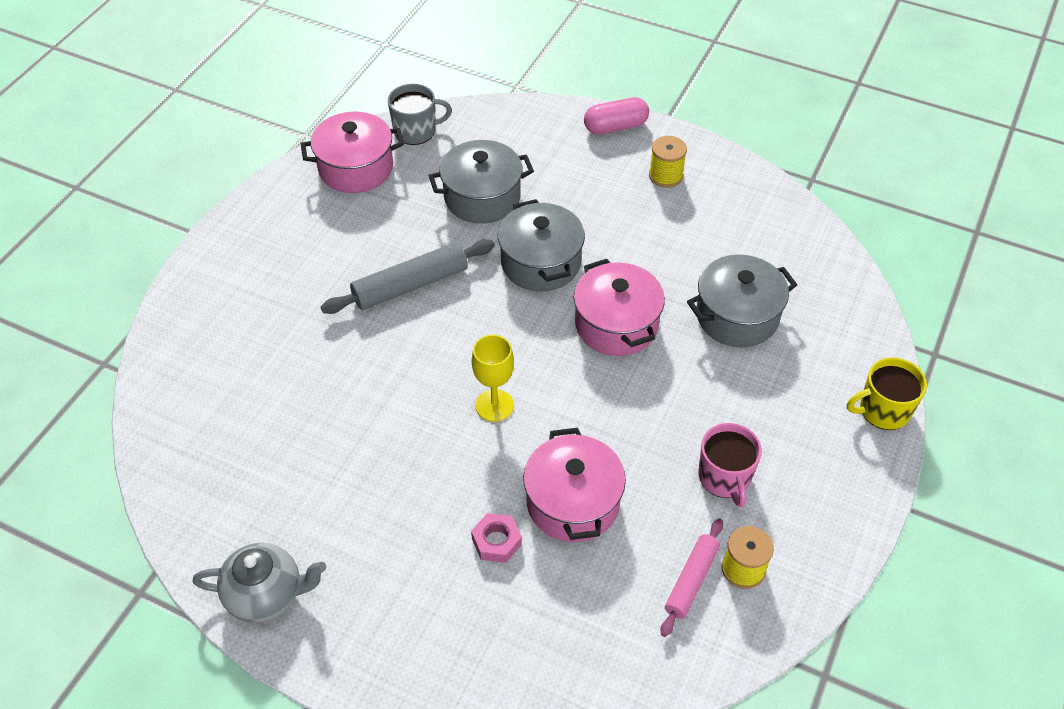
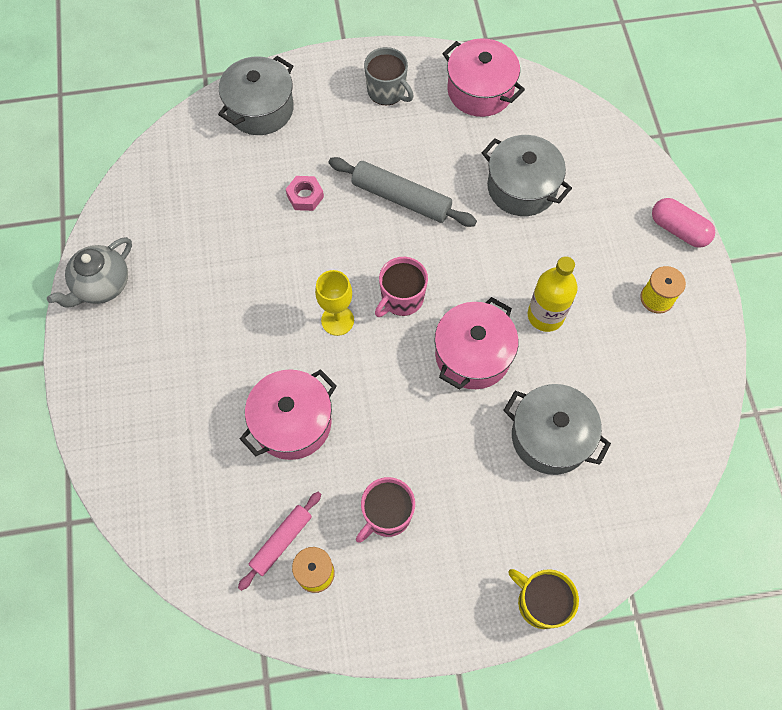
camera: 55 degrees right, 15 degrees up
(266, 594) = (102, 285): grey teapot -> grey teapot turned 75 degrees clockwise
(416, 131) = (550, 102): grey mug -> grey mug (387, 91)
(496, 541) = (228, 393): pink nut -> pink nut (305, 196)
(515, 343) = (401, 298): none -> pink mug
(541, 263) = (491, 267): grey pot -> grey pot (260, 109)
(620, 253) = (545, 315): none -> yellow bottle
(691, 581) = (281, 541): pink rolling pin -> pink rolling pin turned 45 degrees counterclockwise

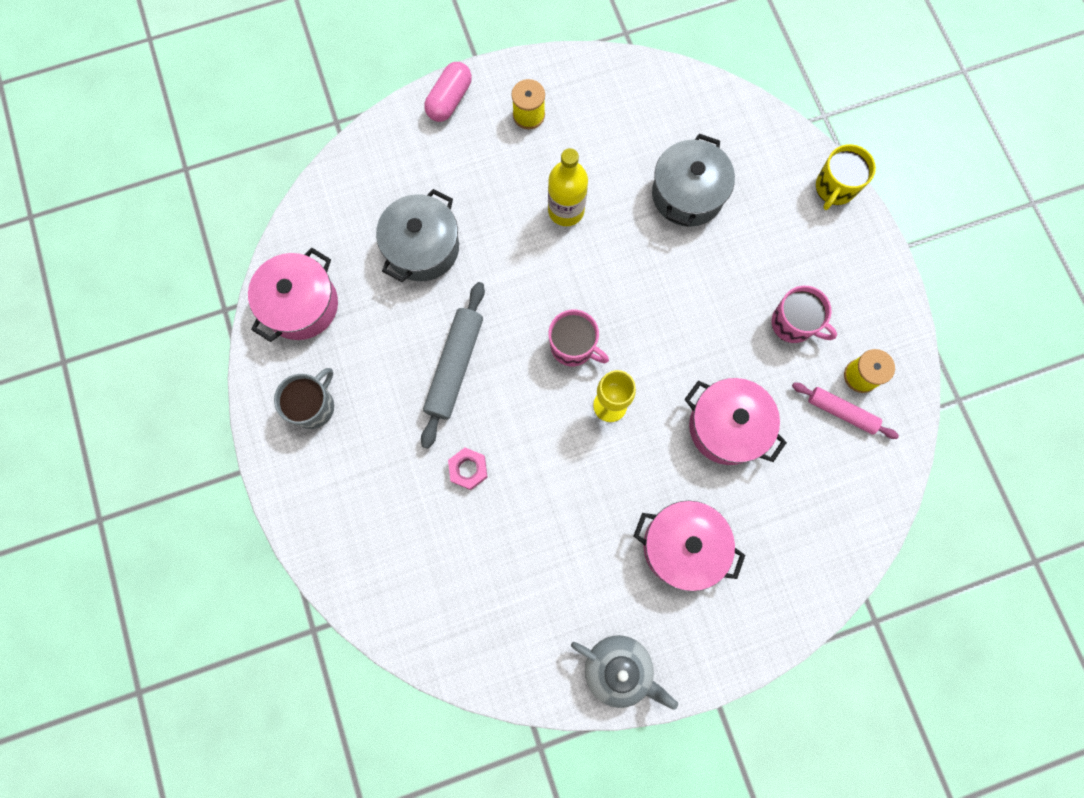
camera: 100 degrees left, 10 degrees up
(260, 109) = (357, 547): grey pot -> none
(473, 355) = (621, 271): pink pot -> pink pot (682, 546)

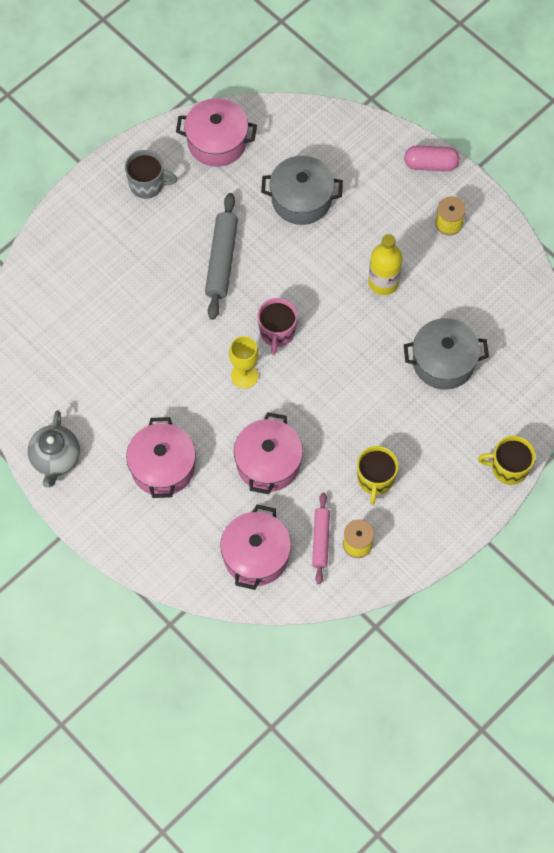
camera: 65 degrees right, 10 degrees down
(454, 366) = (221, 260): grey rolling pin -> grey rolling pin turned 75 degrees counterclockwise
(468, 469) = (150, 302): pink nut -> none
(793, 324) = (375, 479): pink mug -> yellow mug
(832, 489) = (256, 555): none -> pink pot

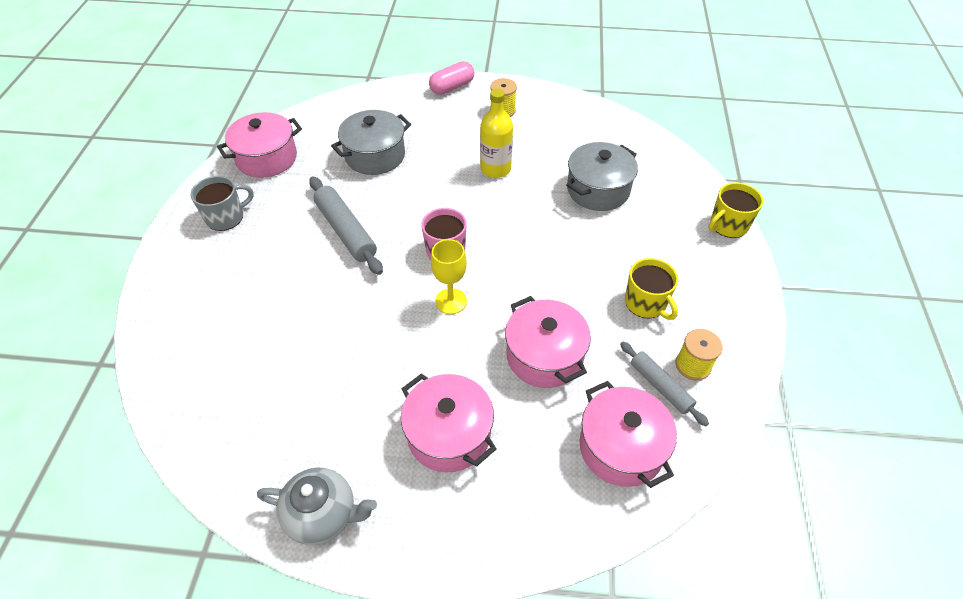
camera: 40 degrees left, 15 degrees down
(55, 459) = (323, 515): grey teapot -> grey teapot turned 45 degrees counterclockwise
(321, 540) = (660, 386): pink rolling pin -> grey rolling pin

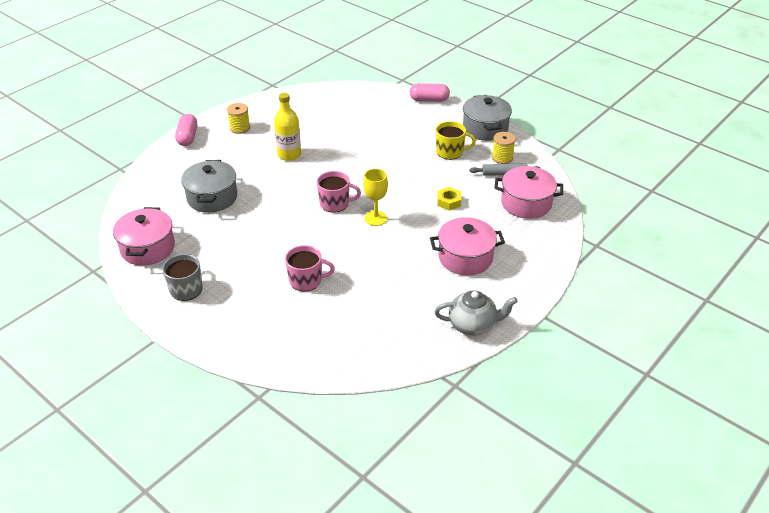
camera: 55 degrees left, 10 degrees down
(298, 300) = (306, 280): none -> pink mug
(323, 515) = (473, 325): grey teapot -> grey teapot turned 45 degrees clockwise
(346, 231) = (268, 237): grey rolling pin -> none
(544, 356) = (449, 202): pink pot -> yellow nut
(598, 190) = (353, 127): grey pot -> grey pot (485, 128)
(728, 225) = (429, 100): yellow mug -> pink capsule

